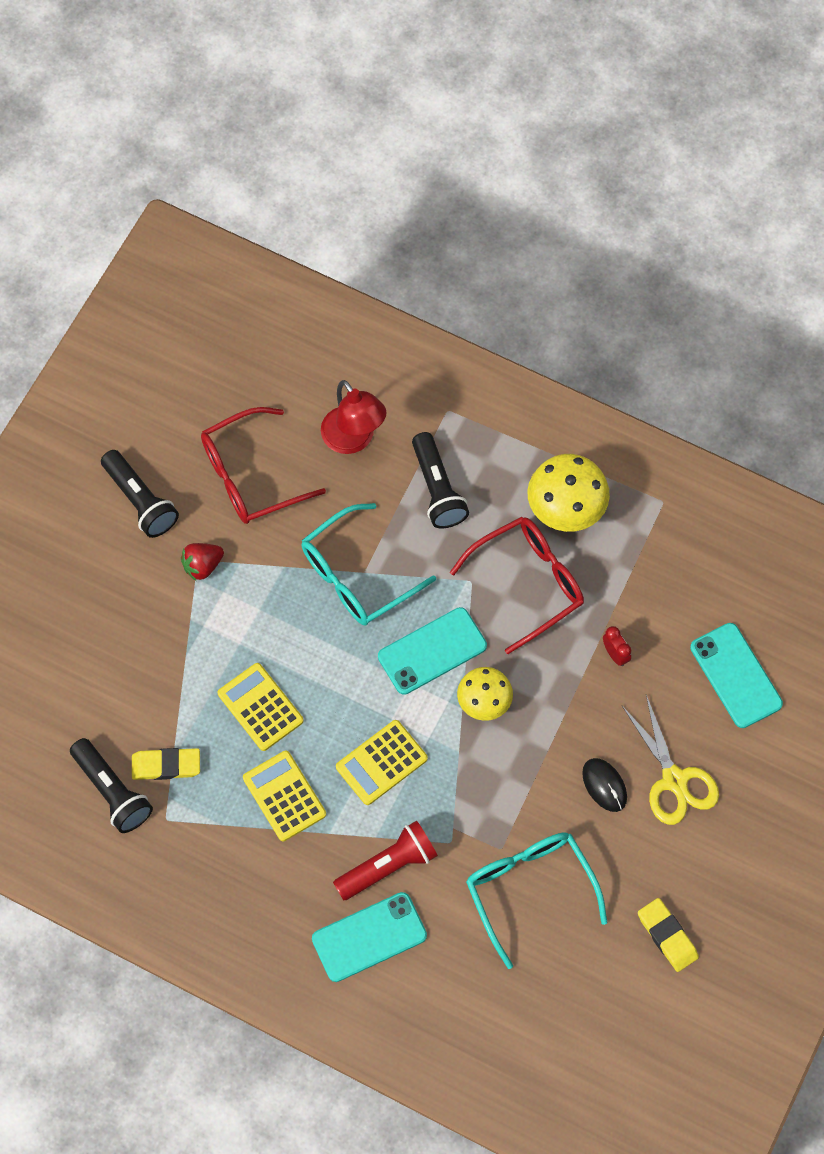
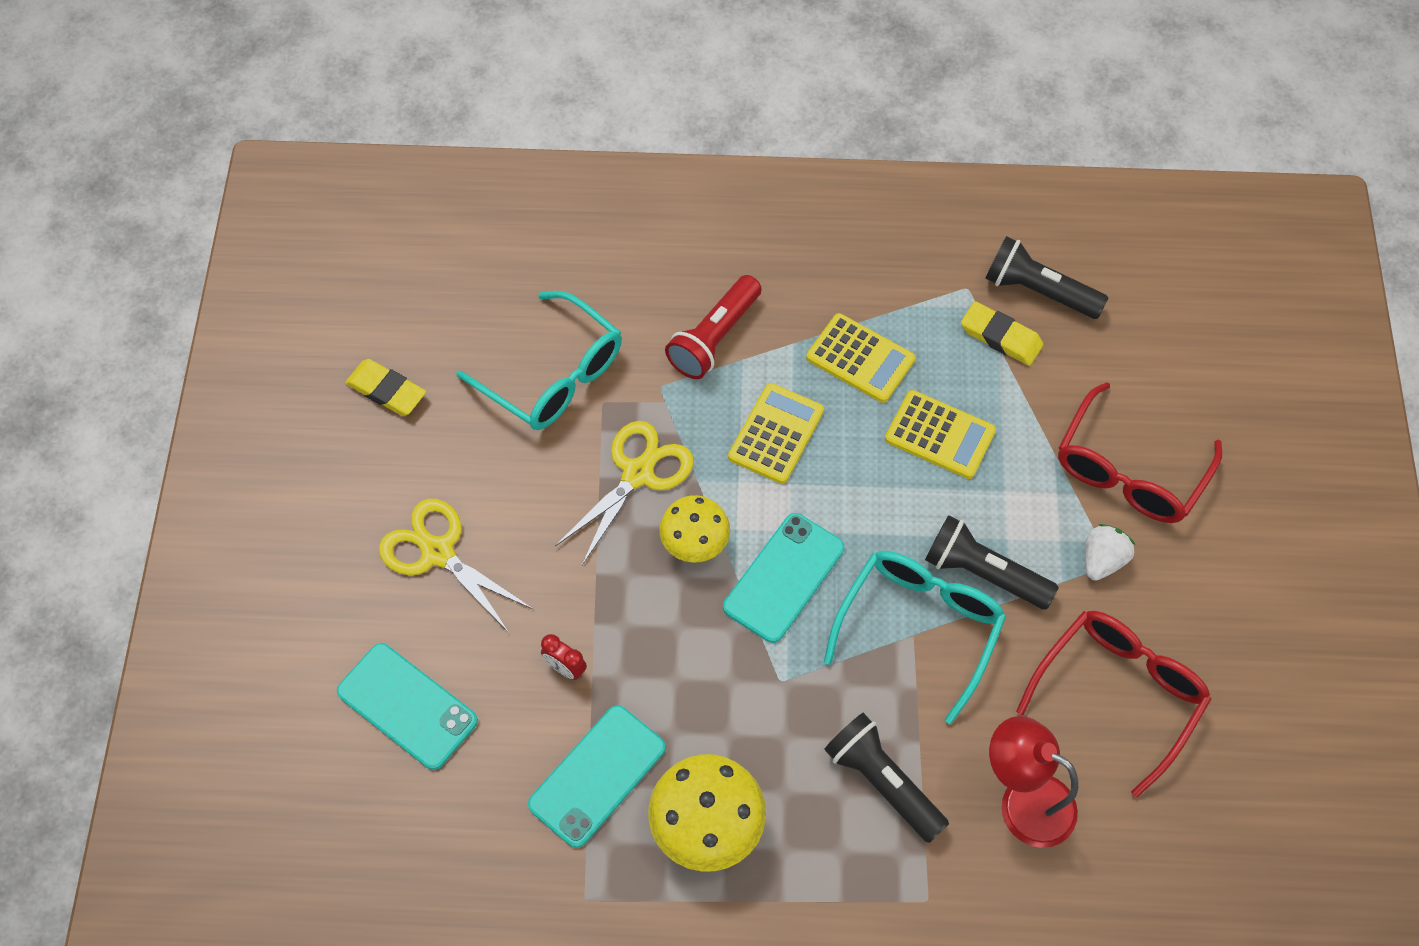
camera: 155 degrees right, 5 degrees down
(141, 501) = (1223, 604): black flashlight -> black flashlight (983, 573)
(166, 765) = (1001, 337): yellow eraser -> yellow eraser turned 60 degrees clockwise
(202, 565) = (1102, 560): red strawberry -> white strawberry
(369, 937) = (699, 267): turquoise phone -> turquoise phone (597, 776)
(500, 777) = (638, 473): none -> yellow scissors
(528, 583) = (710, 710): red glasses -> red glasses (1128, 471)
(604, 785) = (516, 513): black mouse -> none

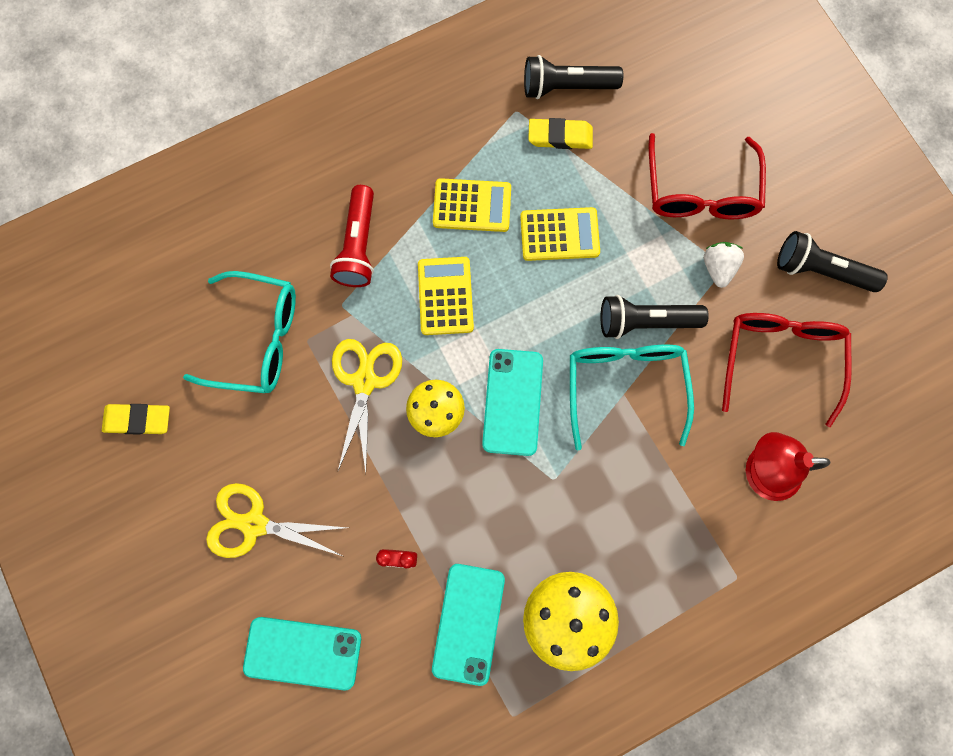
camera: 30 degrees left, 15 degrees up
(882, 782) = (662, 512): black flashlight -> black flashlight (820, 270)

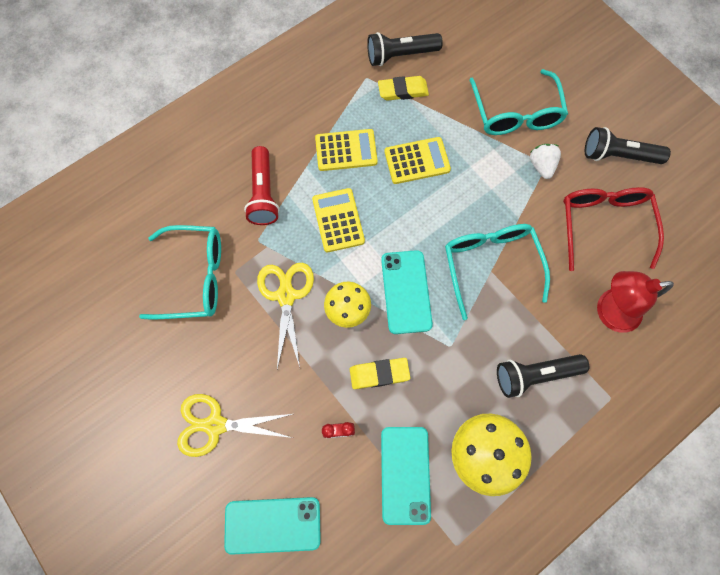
camera: 10 degrees left, 5 degrees down
(138, 420) = (106, 357): yellow eraser -> yellow eraser (379, 374)
(645, 322) = (495, 214): black flashlight -> black flashlight (534, 375)
(700, 192) = (515, 114): red glasses -> turquoise glasses

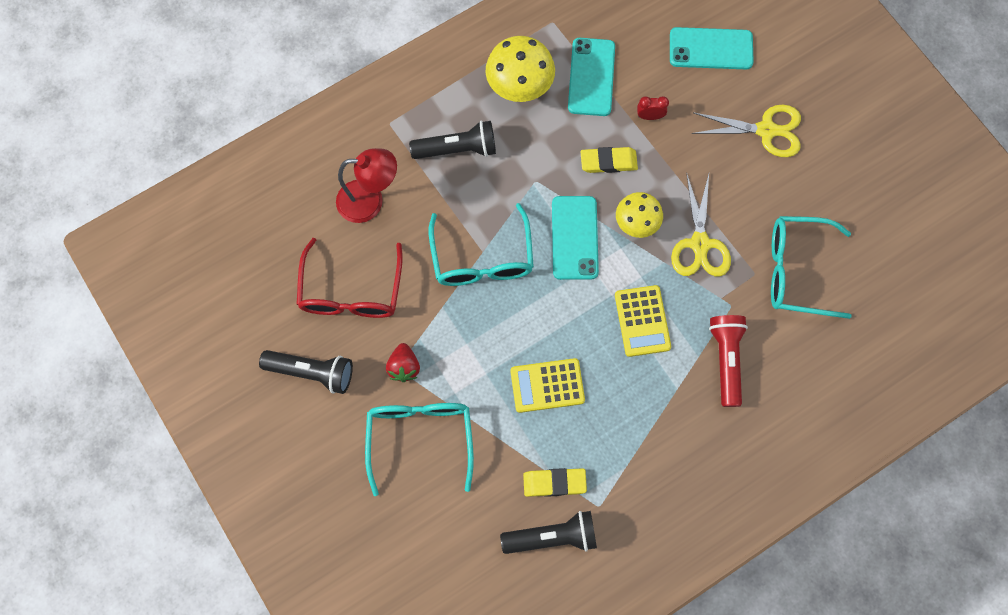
camera: 175 degrees left, 0 degrees up
(346, 150) = (629, 406): yellow calculator -> none
(541, 166) = (404, 367): white strawberry -> red strawberry

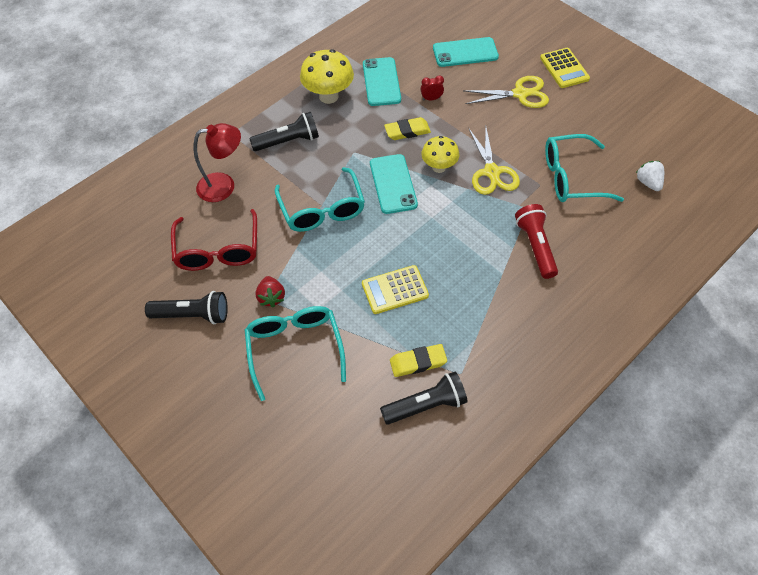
camera: 10 degrees left, 15 degrees down
(642, 321) = (461, 231): yellow calculator -> yellow calculator (564, 68)
(889, 297) = (648, 182): none -> white strawberry

